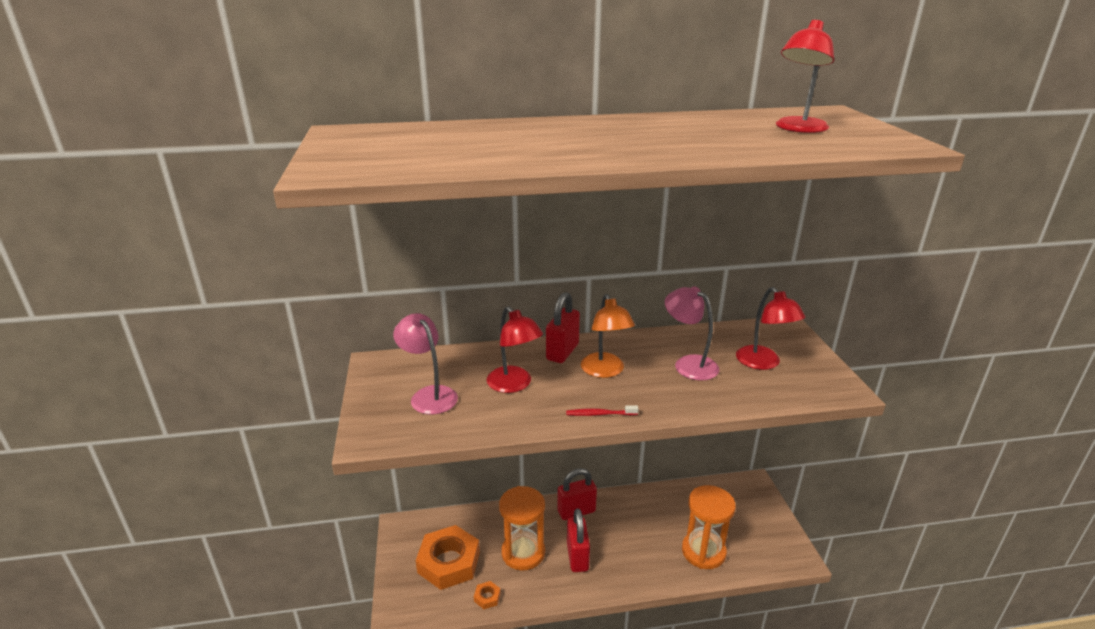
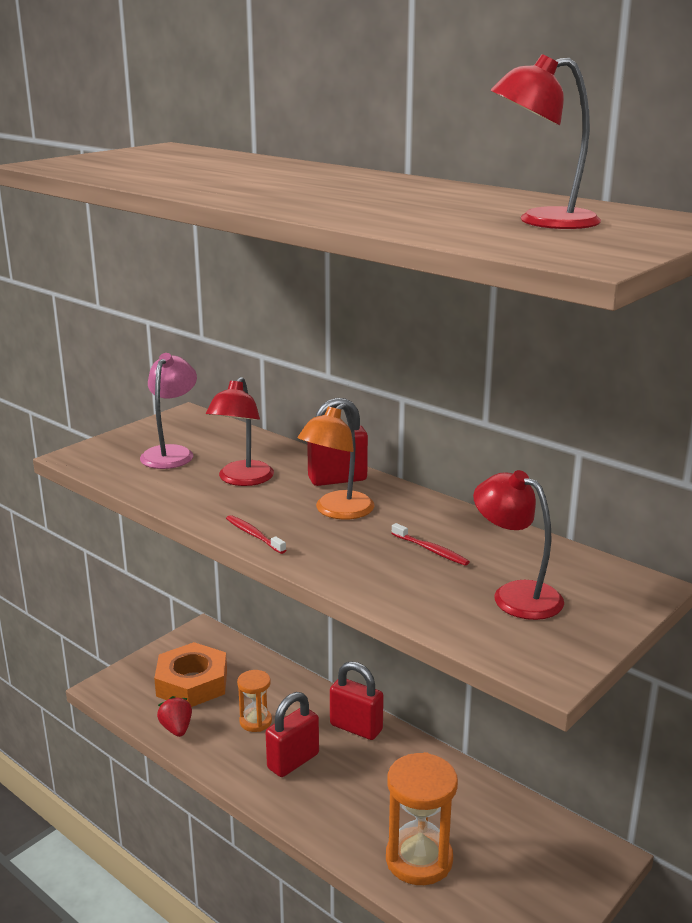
camera: 50 degrees right, 5 degrees down
(487, 597) = (176, 729): orange nut -> red strawberry
(523, 553) = (255, 721): orange hourglass -> orange hourglass, size x0.57
(688, 364) = (431, 550): pink lamp -> red toothbrush
(763, 363) = (515, 595): red lamp -> red lamp turned 105 degrees clockwise

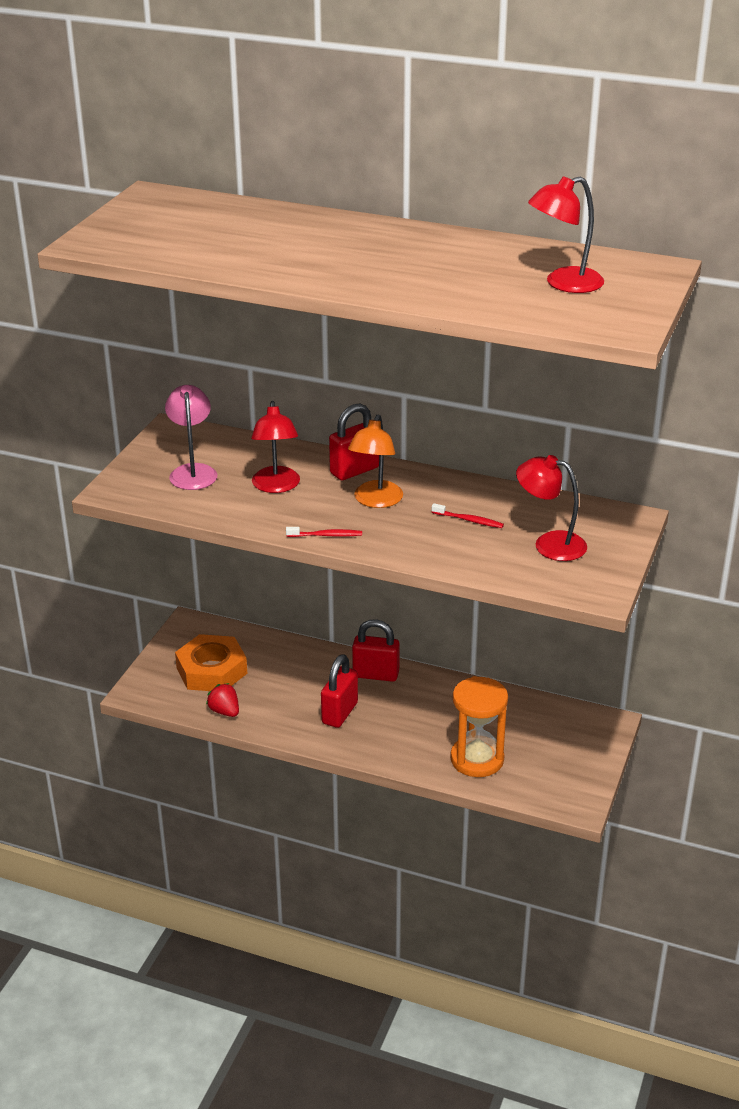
camera: 20 degrees left, 10 degrees up
(254, 535) = (326, 535): red toothbrush -> red toothbrush turned 150 degrees clockwise
(255, 721) = (289, 689): orange hourglass -> none

